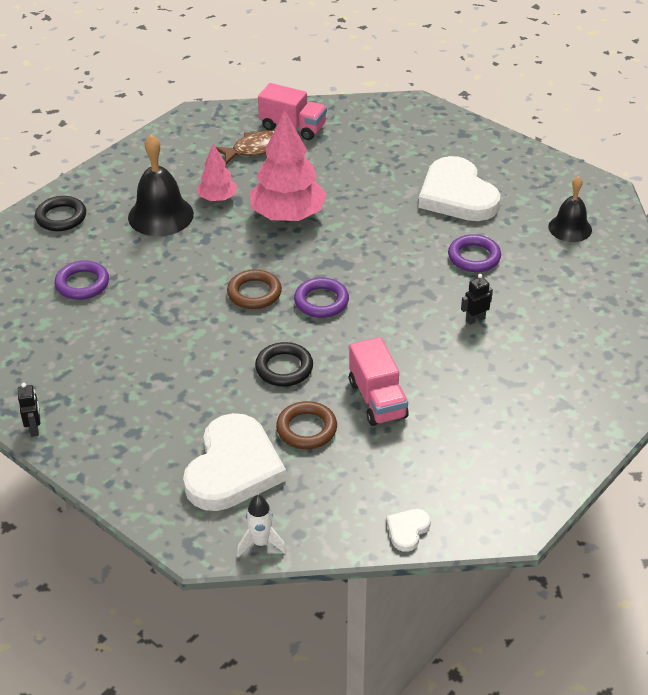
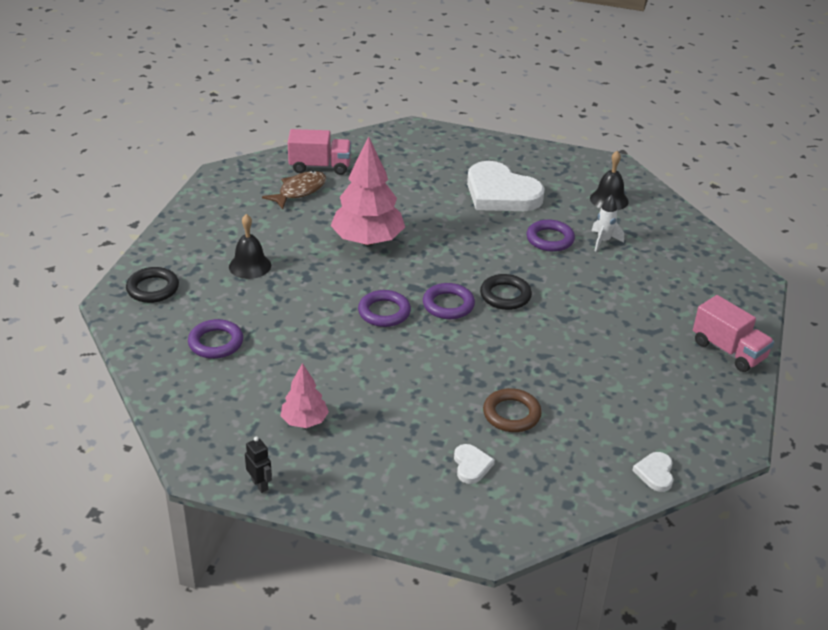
camera: 25 degrees left, 5 degrees down
(160, 215) = (250, 266): black bell -> black bell, size x0.65
(217, 198) = (293, 240): pink tree -> pink tree (304, 421)
(233, 468) = (471, 465): white heart -> white heart, size x0.42
(254, 293) = (384, 312): brown ring -> purple ring
(261, 543) = (541, 522): white rocket -> white rocket (603, 241)
(284, 368) = (455, 368): black ring -> black ring (505, 295)
(377, 399) = (554, 373): pink truck -> pink truck (728, 350)
(475, 319) = (586, 288): black robot -> none

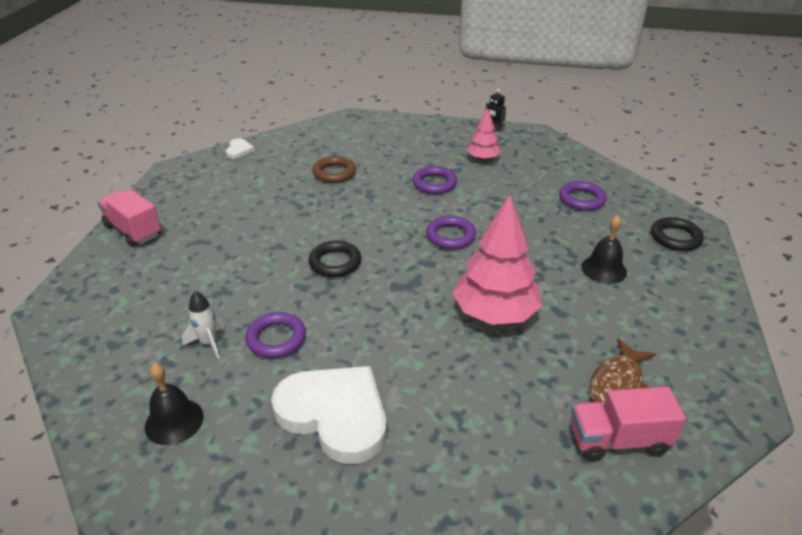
camera: 175 degrees right, 0 degrees up
(448, 305) = (391, 248): purple ring -> purple ring (434, 183)
(471, 465) = (363, 145): white heart -> none

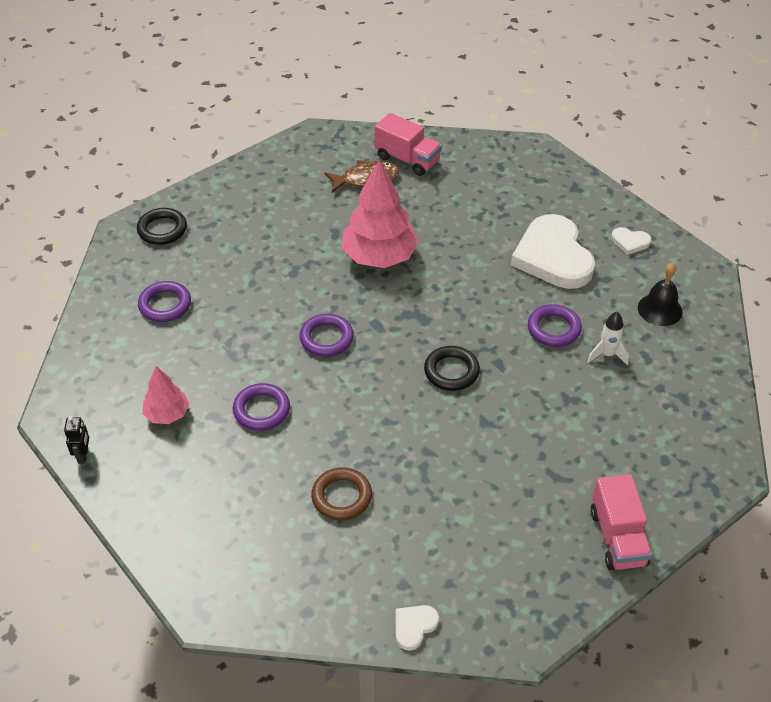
camera: 140 degrees left, 10 degrees up
(256, 495) = (630, 242): none -> white heart
(604, 269) = (256, 240): black bell -> none

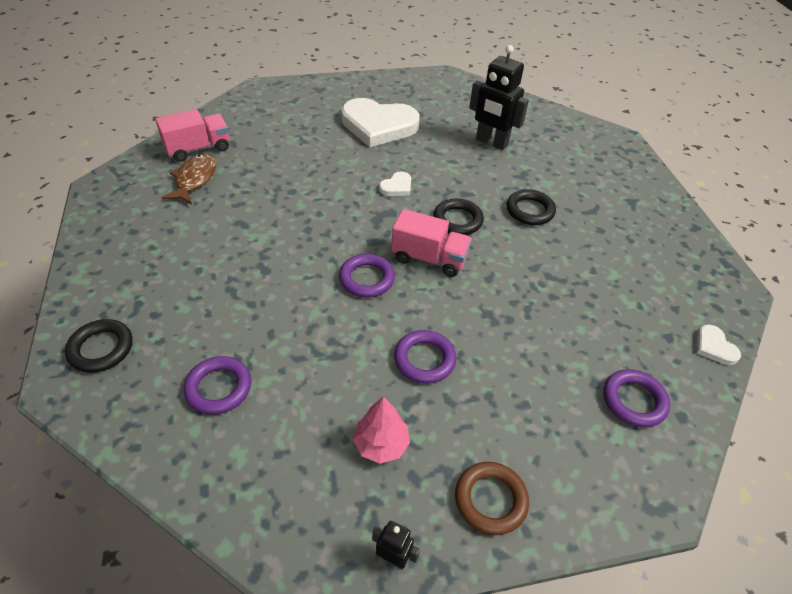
camera: 65 degrees left, 0 degrees up
(341, 497) = (559, 340): brown ring -> brown ring (490, 500)
(379, 257) = (296, 209): pink tree -> none
(512, 423) = (530, 210): none -> black ring
(554, 329) = (450, 154): purple ring -> purple ring (634, 401)
(607, 354) = (491, 142): white rocket -> black robot
(618, 537) = (658, 206): pink truck -> pink truck (429, 258)
(630, 242) = (394, 91): white heart -> white heart (397, 187)
(660, 309) = (465, 106): black bell -> none

